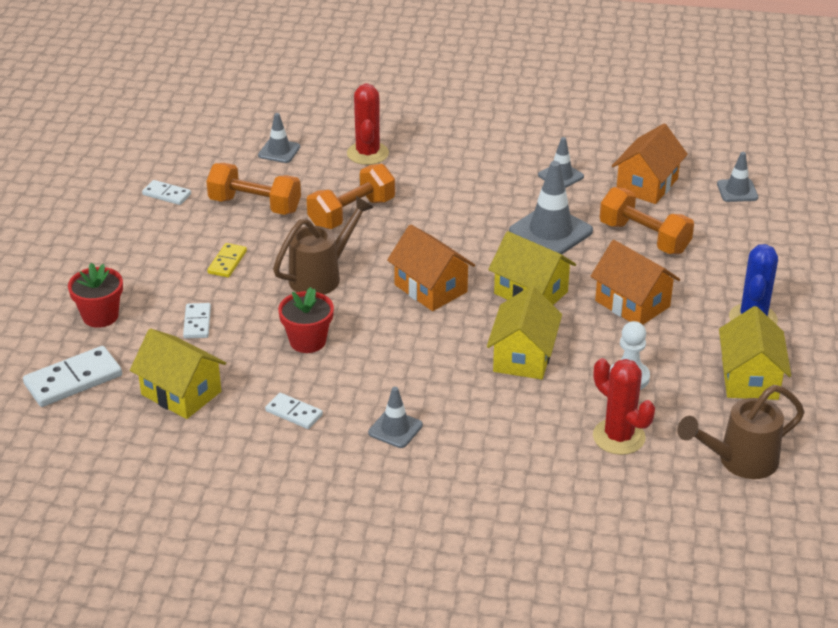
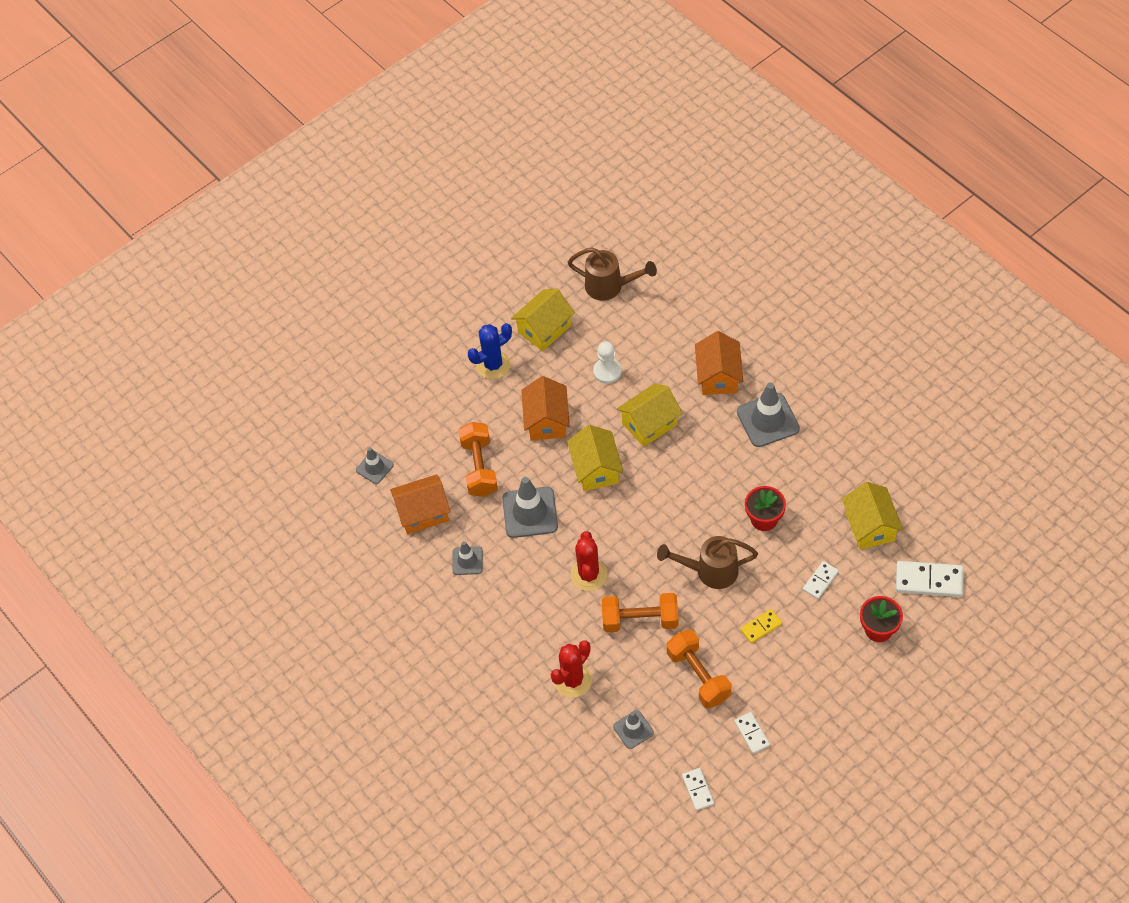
camera: 135 degrees left, 20 degrees up
(294, 413) = (815, 468): white domino -> white domino (698, 790)
(395, 429) = (768, 420): grey traffic cone -> grey traffic cone, size x1.75
(430, 288) = (652, 513): orange house -> orange house (718, 376)
(618, 437) = (654, 339): red cactus -> red cactus (589, 575)

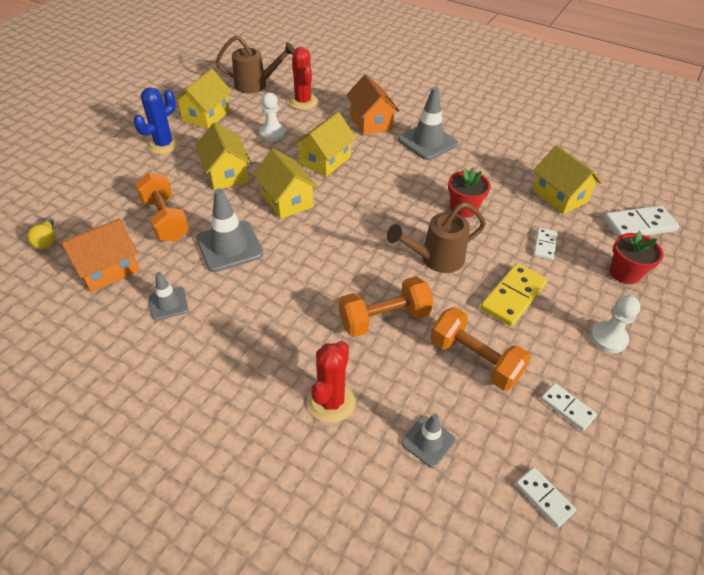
camera: 25 degrees left, 10 degrees down
(374, 467) = (47, 240): grey traffic cone -> yellow light bulb
(547, 421) = (226, 174): orange house -> yellow house
(589, 575) = (311, 288): red cactus -> red cactus (303, 102)
(761, 627) = (513, 296): yellow domino -> yellow domino, size x1.72
(822, 686) = (608, 338): none -> white pawn

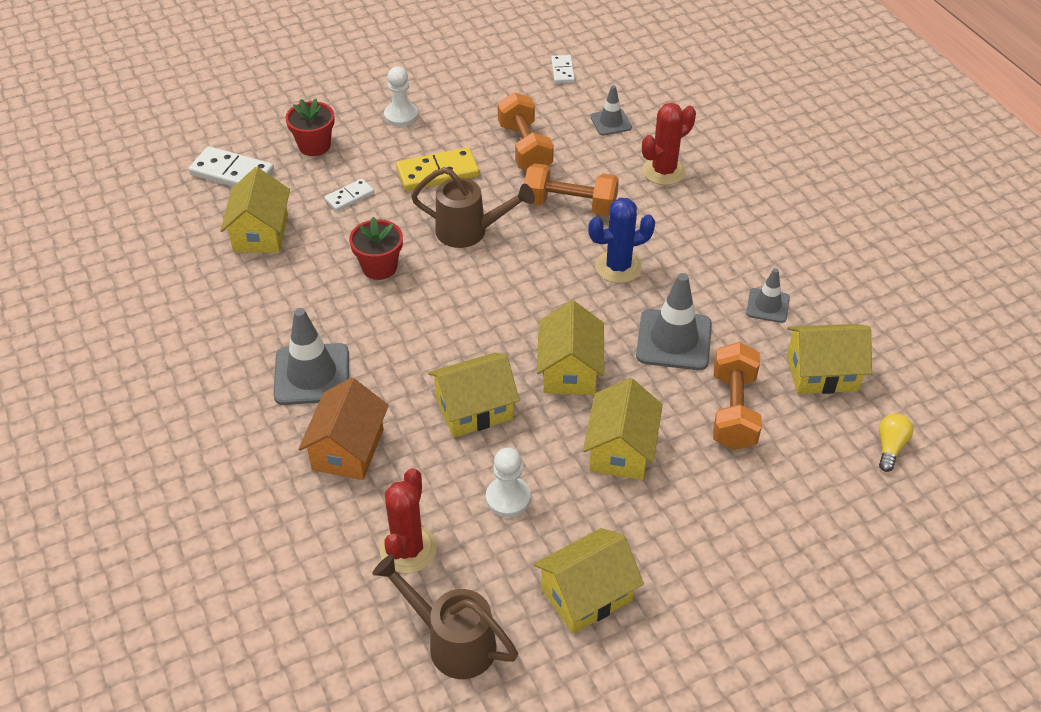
camera: 145 degrees left, 0 degrees up
(108, 269) = (822, 373): orange house -> yellow house
(164, 144) = (684, 555): blue cactus -> blue cactus (618, 267)
(567, 408) = (491, 97): white domino -> none

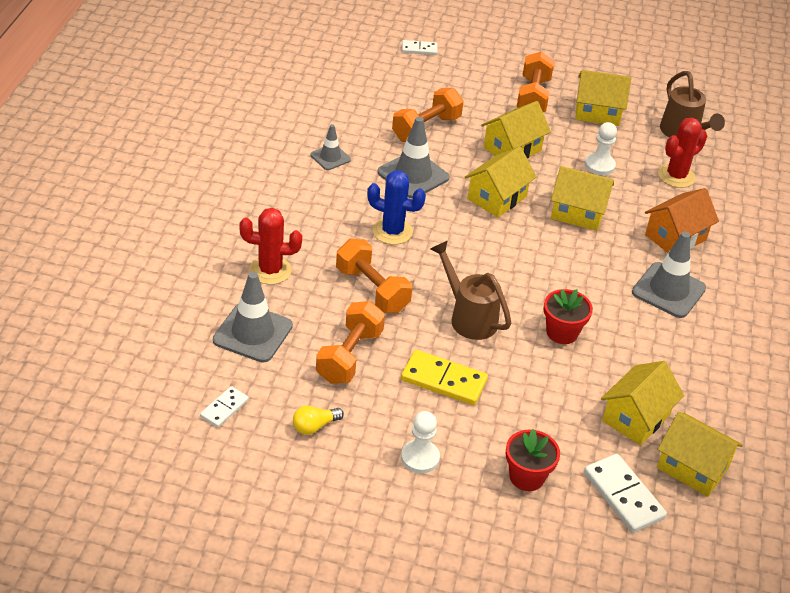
camera: 145 degrees left, 5 degrees down
(349, 197) = (537, 404): white domino -> white domino (419, 49)
(611, 122) = (252, 333): grey traffic cone -> grey traffic cone, size x1.75
(683, 559) = (533, 97): none -> orange dumbbell
(822, 373) = (351, 114): yellow house -> yellow house (692, 468)
(890, 447) = (367, 72): yellow light bulb -> yellow light bulb (314, 426)

